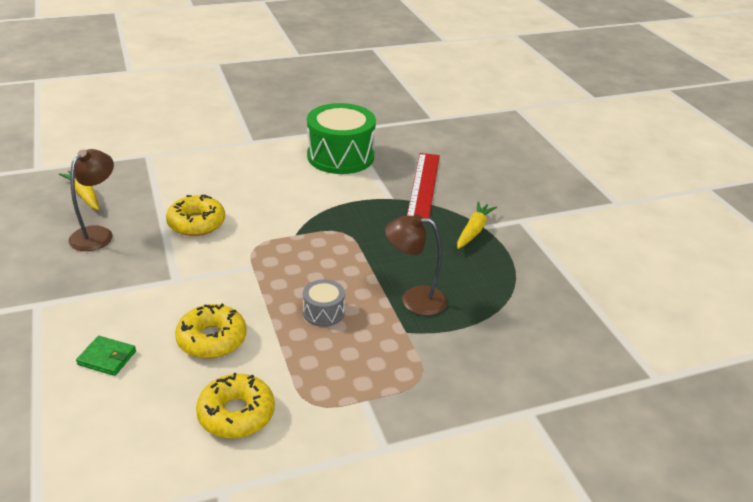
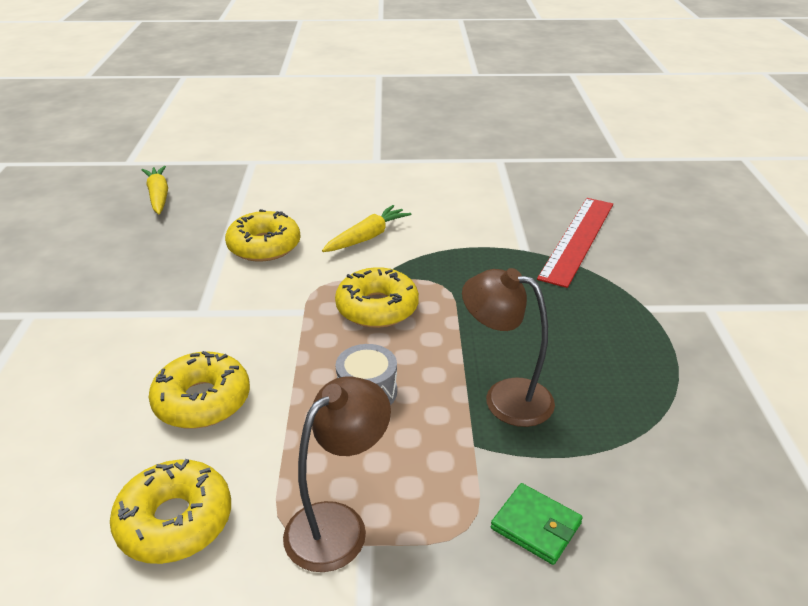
camera: 20 degrees right, 0 degrees up
(97, 234) = (146, 242): brown lamp -> brown lamp (338, 524)
(107, 358) = (63, 399): green wallet -> green wallet (536, 526)
(304, 256) = (377, 308): none -> yellow donut
(340, 156) = (479, 190): green drum -> none
(474, 231) = (630, 311): yellow carrot -> yellow carrot (367, 237)

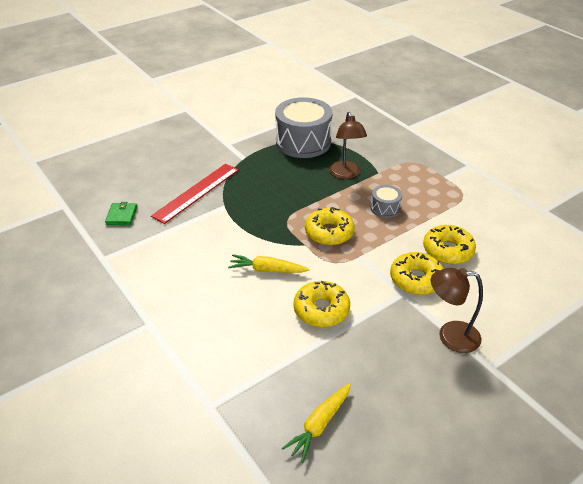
camera: 125 degrees left, 5 degrees up
(175, 521) = (495, 220): yellow donut -> yellow donut (416, 279)
(338, 524) = (446, 186): brown lamp -> brown lamp (450, 336)
(536, 526) = (395, 150): green wallet -> green wallet (121, 216)
(578, 239) = (196, 192): red ruler -> red ruler turned 45 degrees counterclockwise
(662, 397) = (303, 142): none -> grey drum

